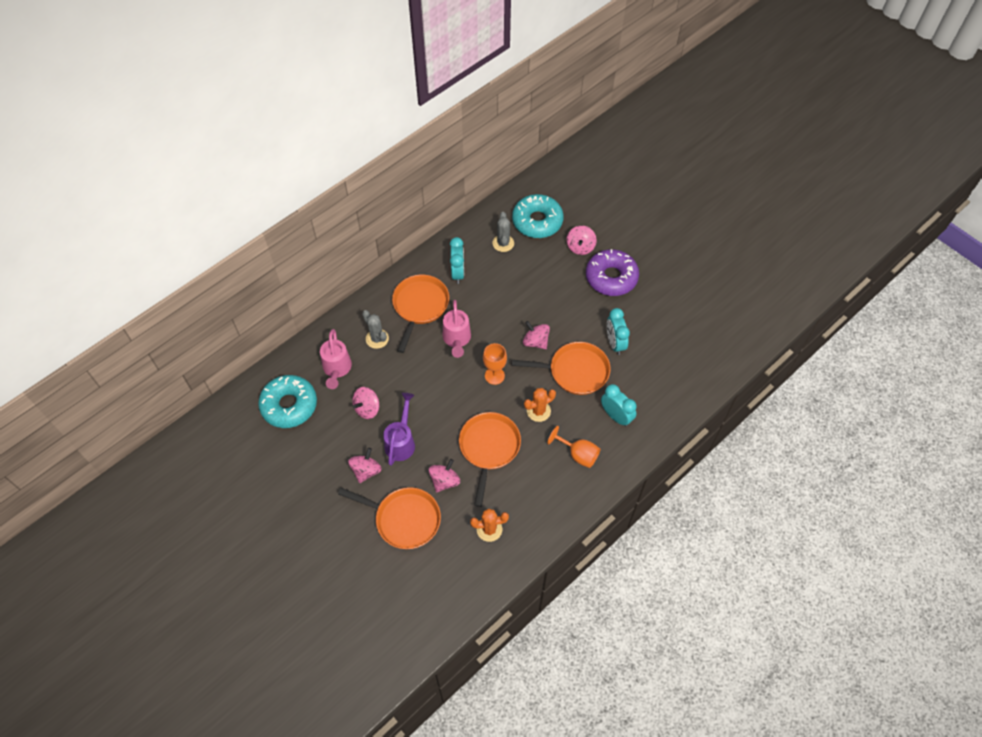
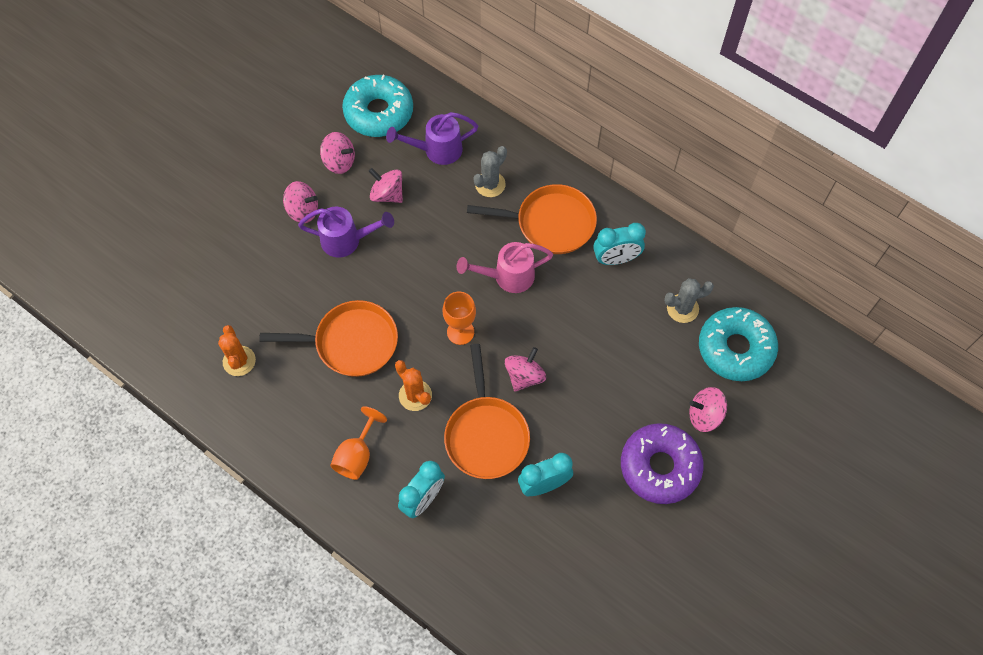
camera: 80 degrees right, 5 degrees up
(337, 369) = (437, 150): pink watering can -> purple watering can
(404, 519) = (244, 264): orange pan -> none
(444, 481) = (299, 299): pink spinning top -> pink spinning top (339, 162)

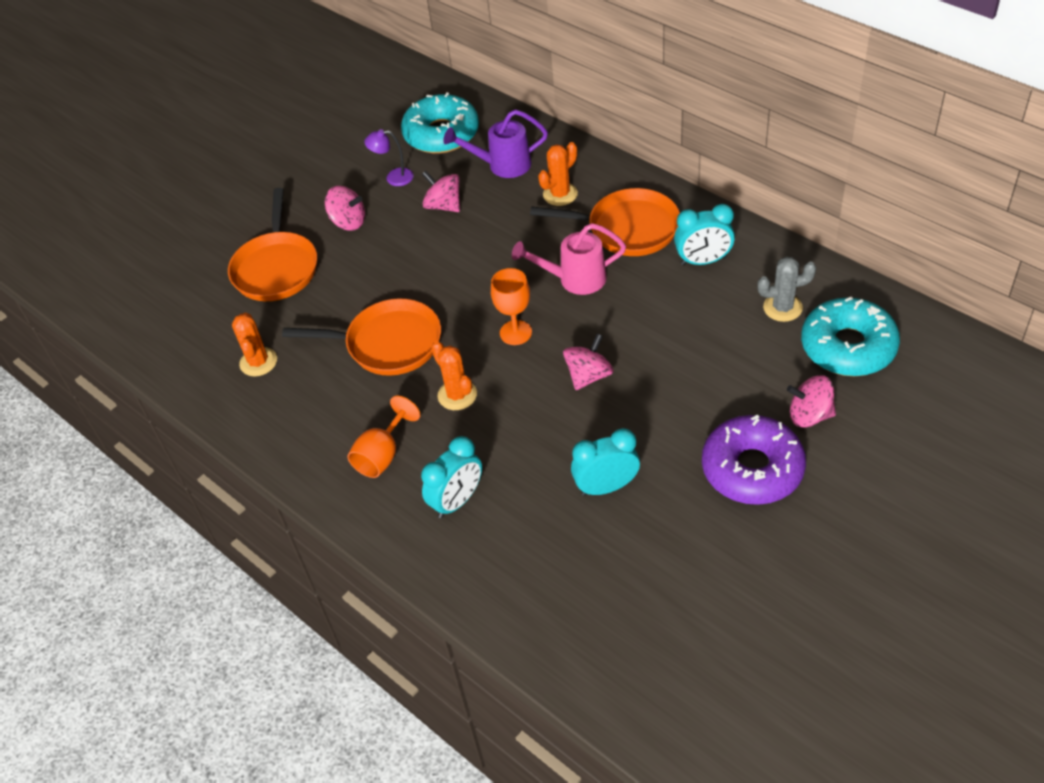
camera: 10 degrees right, 15 degrees down
(339, 162) = (393, 178): pink spinning top -> purple lamp
(347, 240) = (394, 248): purple watering can -> none
(486, 435) = (538, 435): orange pan -> orange pan (276, 268)
(490, 184) = (560, 194): grey cactus -> orange cactus

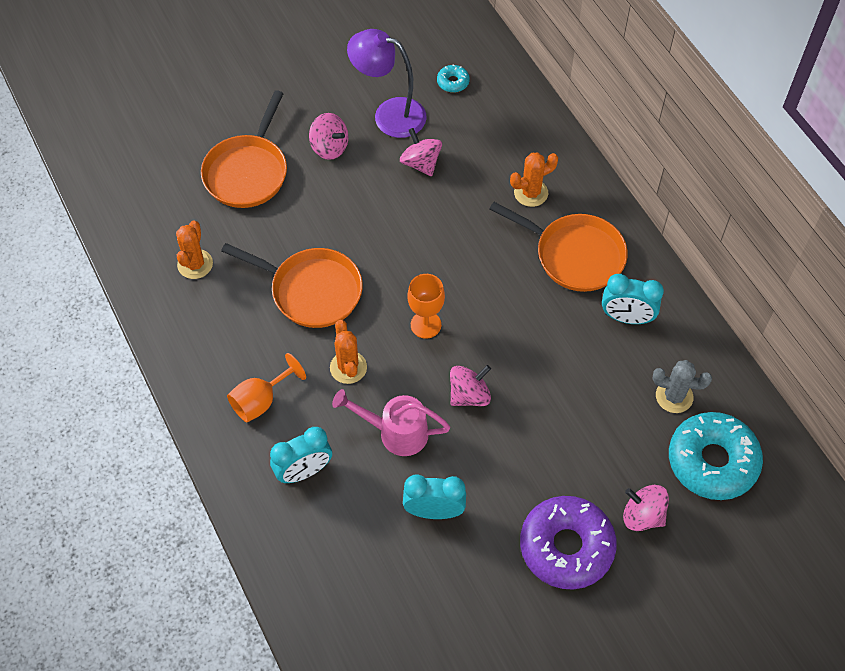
camera: 15 degrees right, 10 degrees up
(393, 178) = (389, 114): purple lamp -> purple lamp, size x1.92
(441, 134) = (453, 82): turquoise donut -> turquoise donut, size x0.42
(502, 165) = (493, 139): purple watering can -> none
(575, 279) = (502, 290): pink watering can -> pink watering can (396, 432)

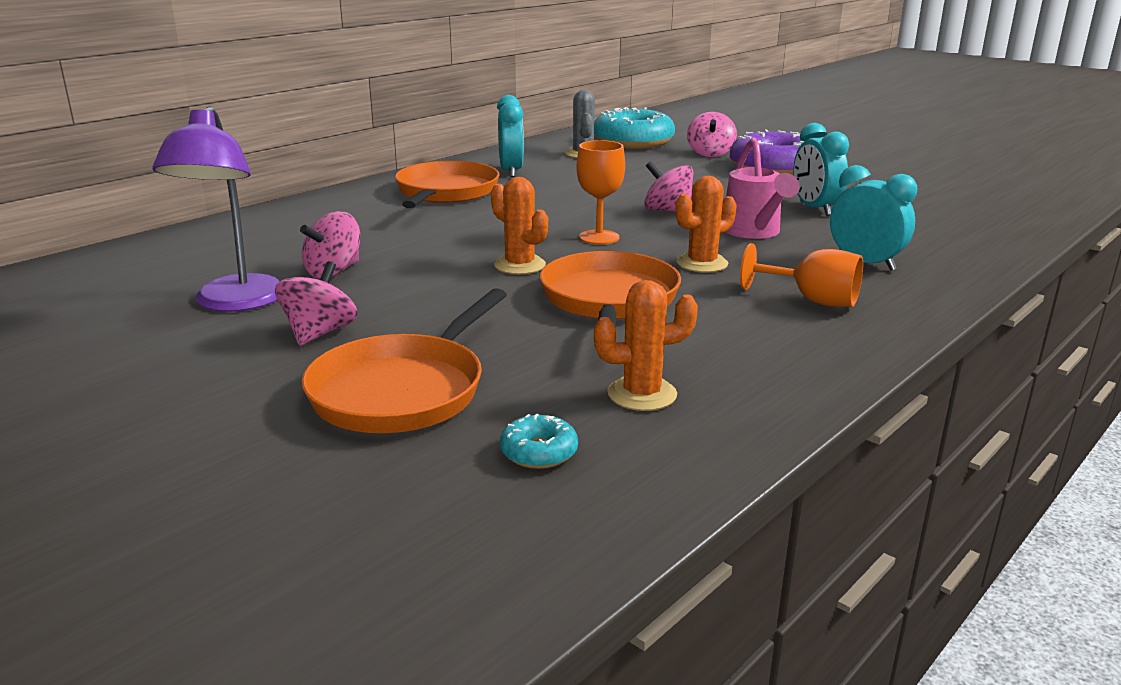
camera: 110 degrees left, 35 degrees down
(247, 172) = (403, 390): orange pan -> orange pan turned 120 degrees clockwise
(453, 82) = (160, 273): turquoise donut -> turquoise donut (539, 452)
(531, 193) = (363, 216): orange cactus -> orange cactus (520, 265)

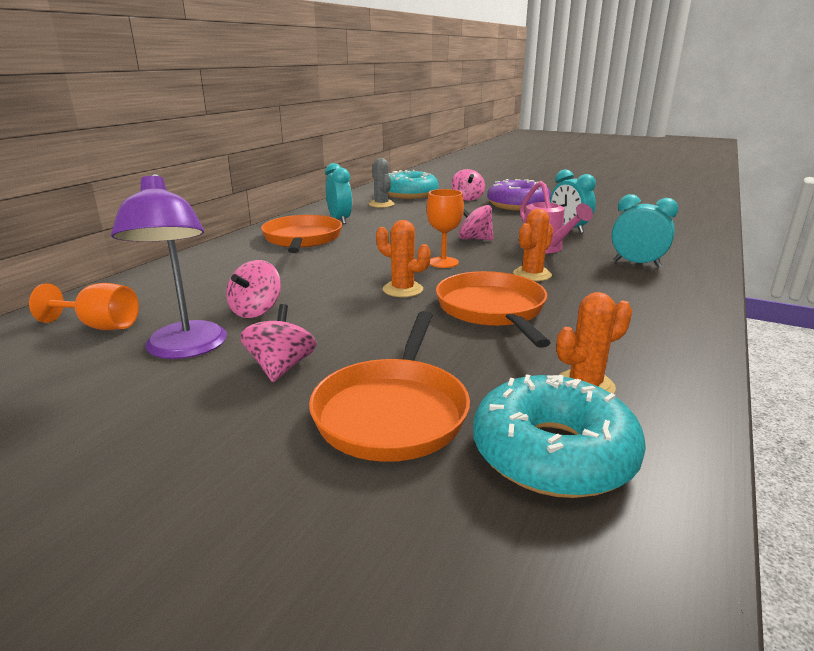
camera: 15 degrees left, 0 degrees up
(539, 452) = (553, 453): turquoise donut -> turquoise donut, size x2.36
(812, 300) = (630, 293): orange goblet -> orange goblet (100, 326)

